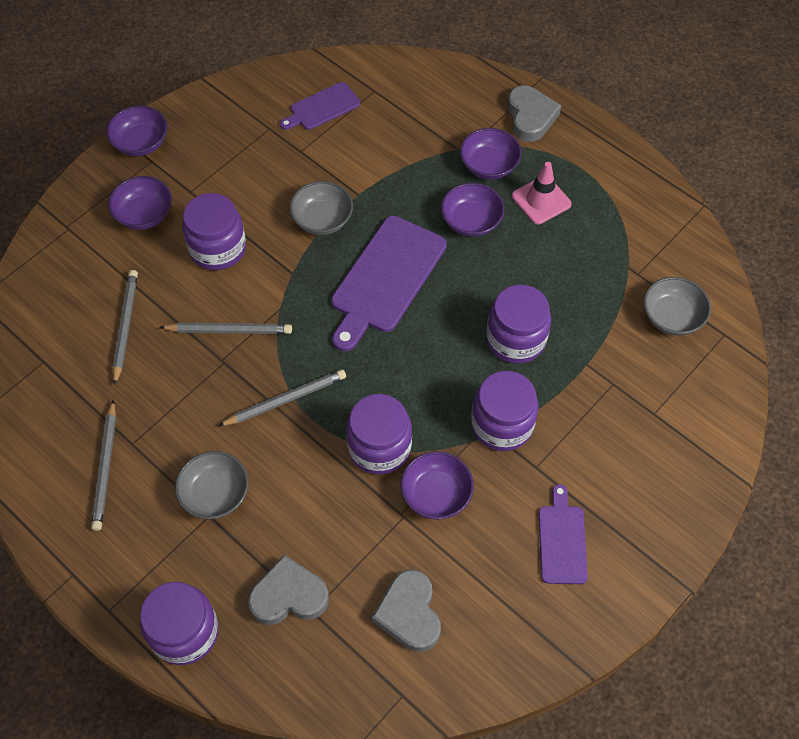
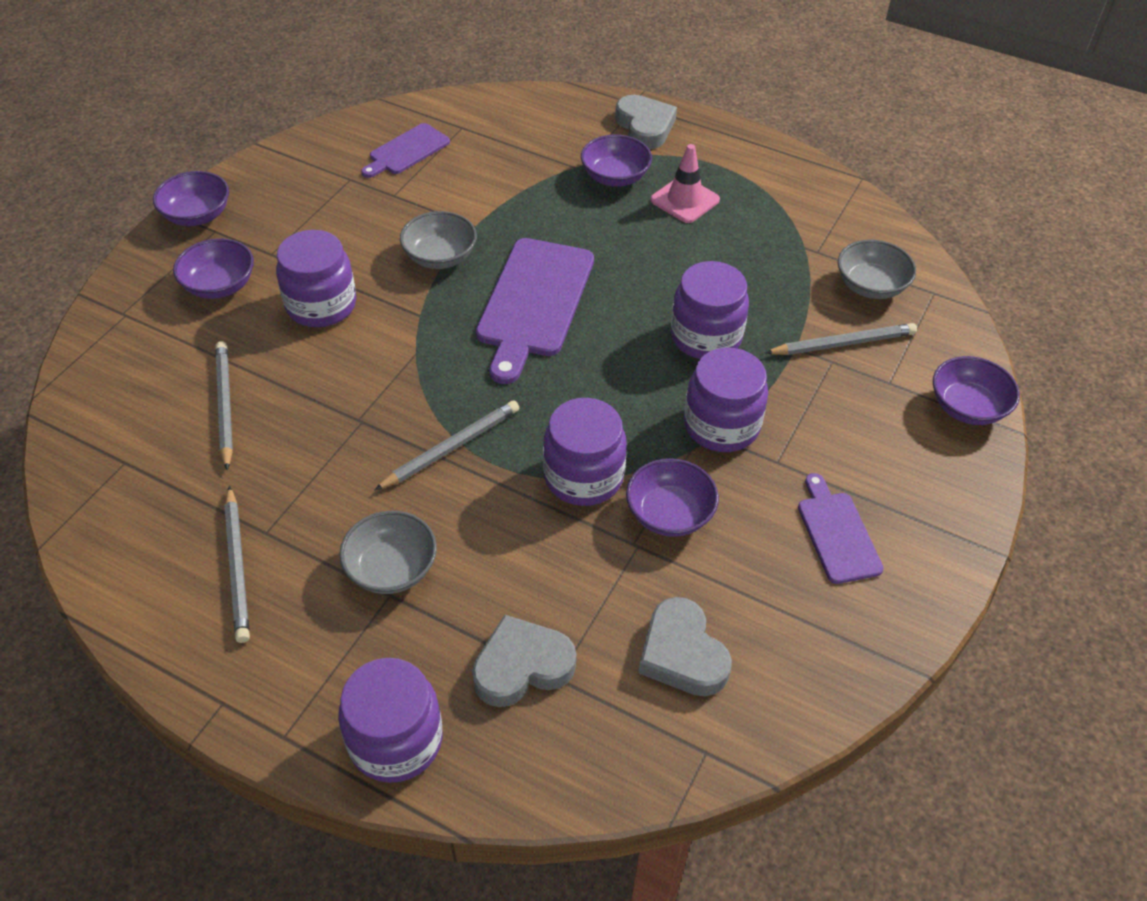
camera: 15 degrees left, 10 degrees down
(229, 330) = (359, 387): grey pencil -> grey pencil (843, 343)
(471, 221) = (613, 232): purple bowl -> purple bowl (967, 407)

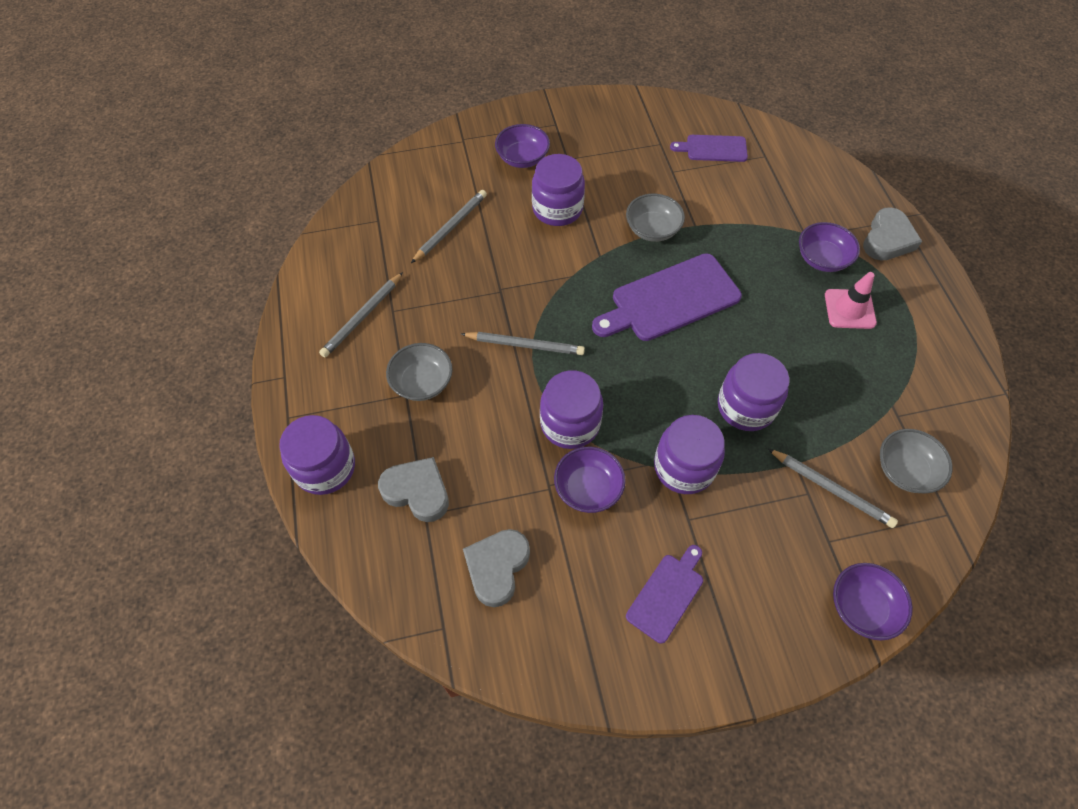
camera: 50 degrees right, 10 degrees up
(197, 215) = (557, 108): purple bowl -> none

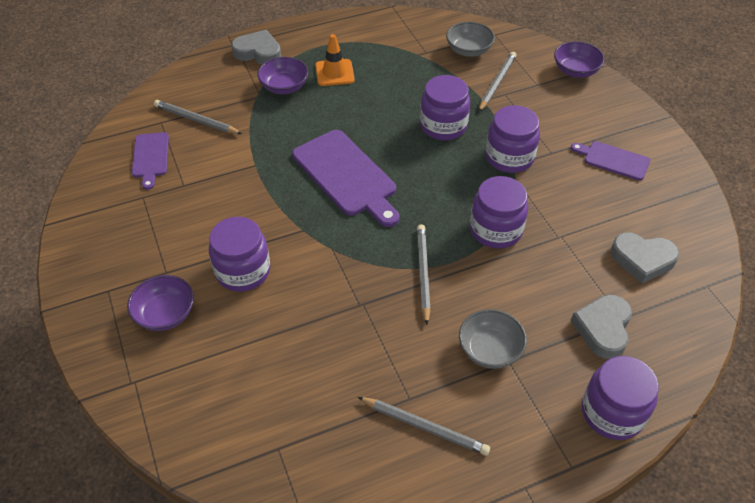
camera: 100 degrees left, 10 degrees down
(450, 228) = (281, 366): grey pencil -> grey pencil (196, 120)
(588, 488) = (550, 211): purple bowl -> none
(652, 229) = (263, 194): grey bowl -> none
(849, 309) = (334, 73): pink traffic cone -> orange traffic cone

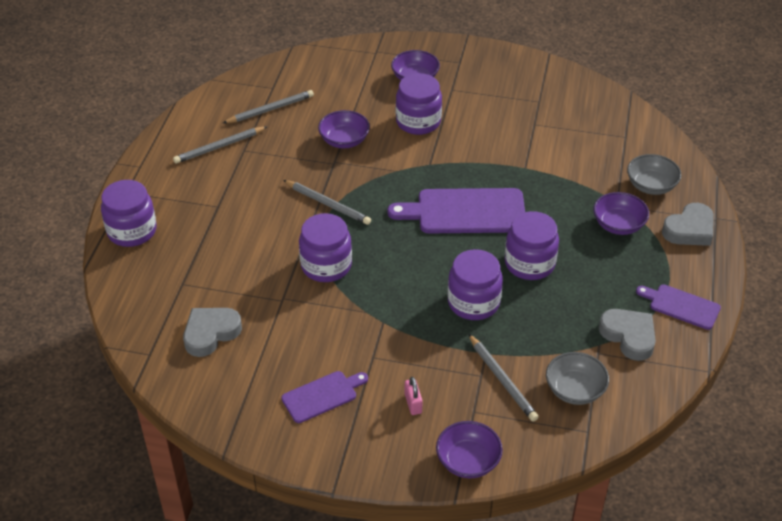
camera: 125 degrees right, 5 degrees down
(150, 157) = (582, 118): purple cutting board -> purple cutting board (681, 306)
(196, 120) = (612, 156): grey pencil -> grey pencil (270, 109)
(320, 315) = (344, 140): none -> purple bowl
(334, 73) = (614, 267): orange traffic cone -> none
(490, 350) = (235, 202): grey bowl -> grey bowl (651, 186)
(509, 157) = (394, 323): purple jar -> purple jar (529, 263)
(564, 113) = (413, 403): none -> pink padlock
(603, 328) = (186, 268): grey heart -> grey heart (629, 336)

